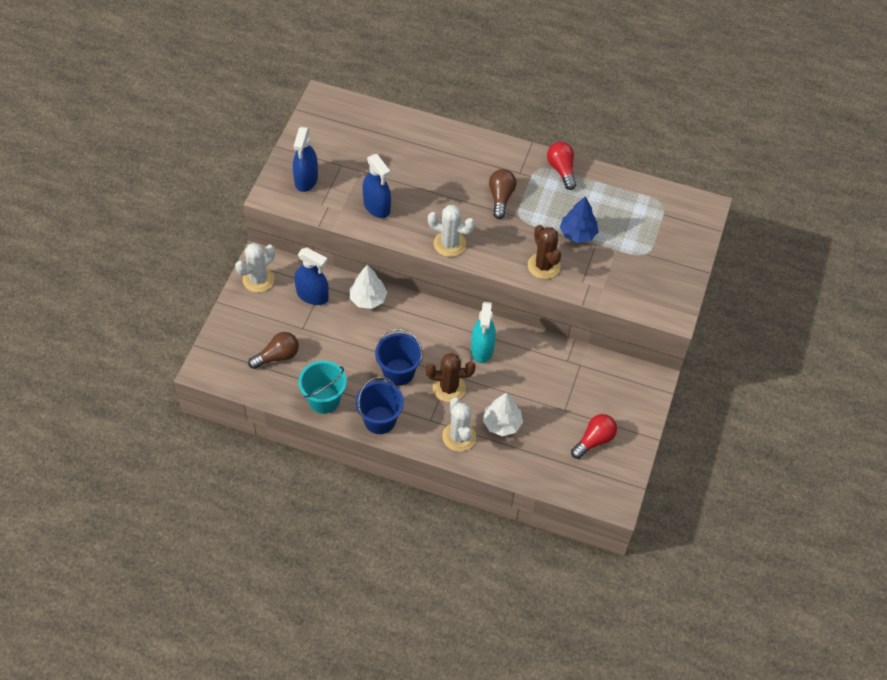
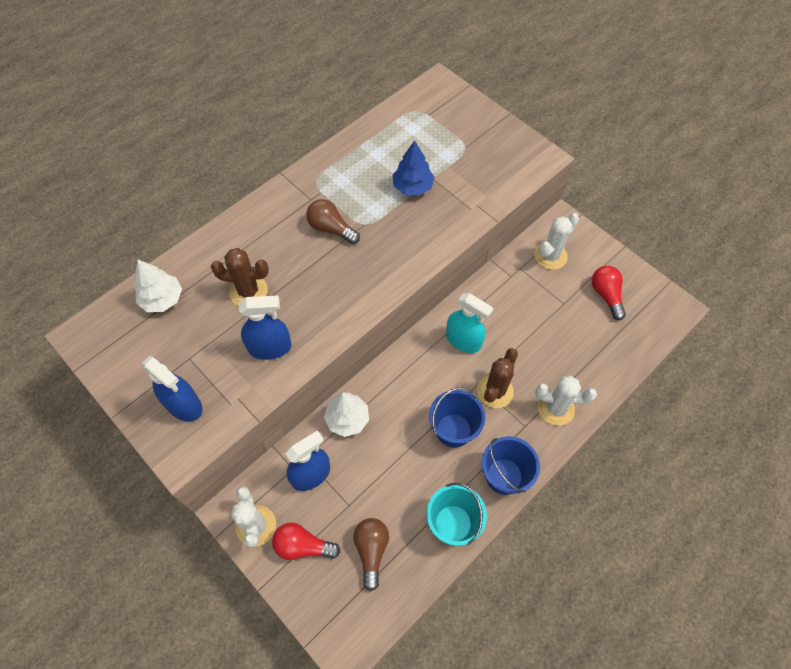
camera: 60 degrees left, 5 degrees up
(449, 244) = (361, 300): white cactus -> white cactus (550, 256)
(502, 423) = (556, 362): white tree -> white tree (162, 299)
(543, 266) = (435, 231): brown cactus -> brown cactus (248, 291)
(561, 170) = (330, 165): red light bulb -> red light bulb (303, 546)

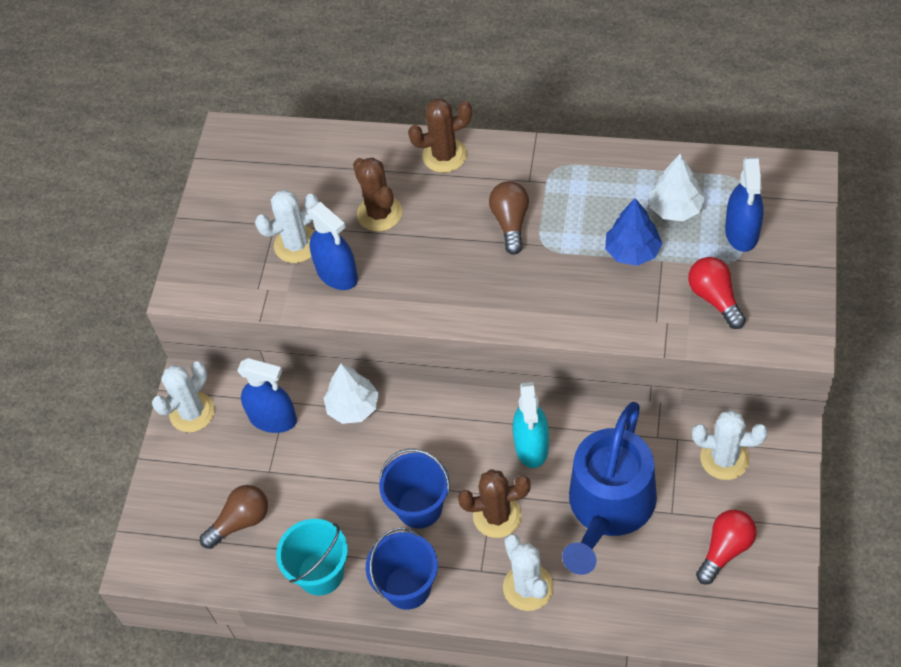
camera: 60 degrees right, 5 degrees down
(162, 299) = (313, 159): white tree -> white tree (675, 208)
(184, 405) = (229, 256): blue spray bottle -> blue spray bottle (742, 232)
(220, 355) = (296, 244): none -> white cactus
(244, 227) = (444, 155): none -> brown cactus
(303, 546) = (202, 463): red light bulb -> red light bulb (715, 298)
(536, 330) = (609, 507): none -> blue watering can

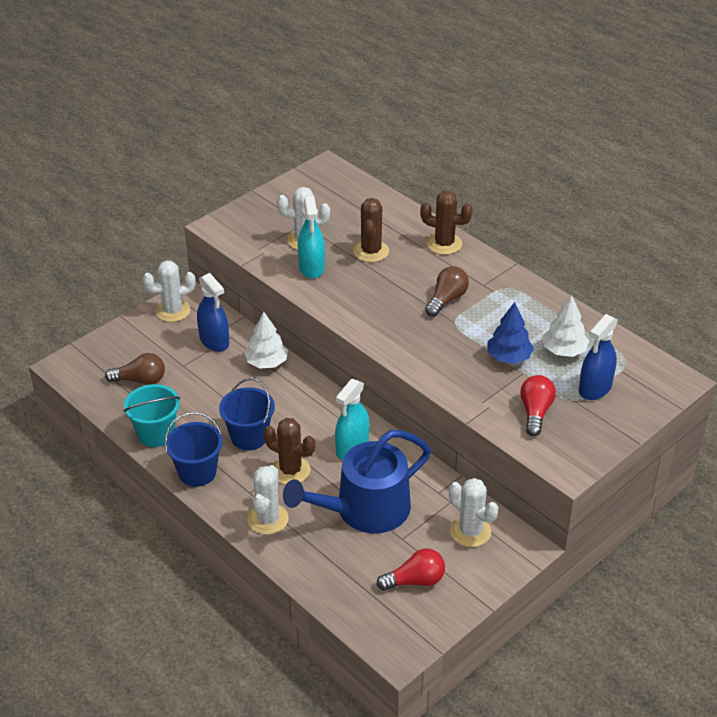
camera: 30 degrees right, 15 degrees down
(337, 274) = (311, 267): blue spray bottle -> turquoise spray bottle

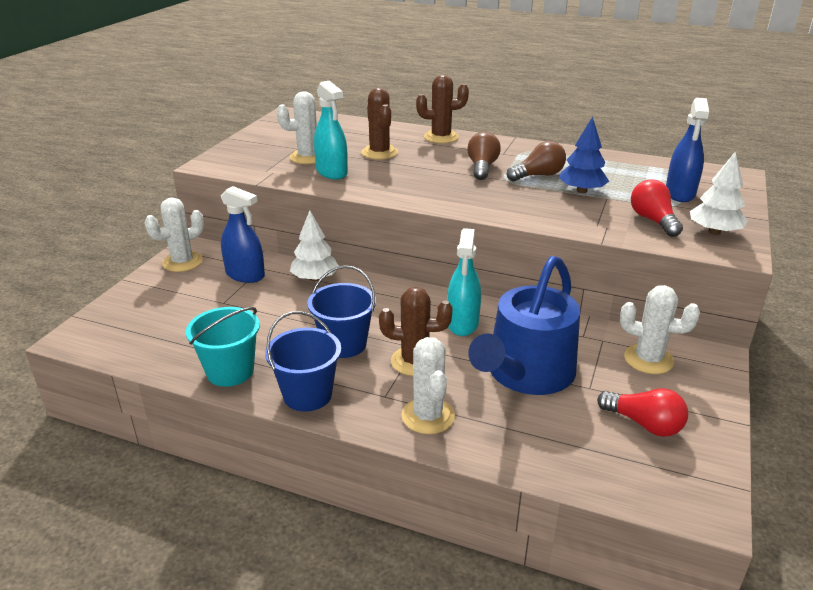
camera: 25 degrees left, 10 degrees down
(140, 380) = (179, 327): brown light bulb -> brown light bulb (538, 175)
(415, 581) = (644, 424): red light bulb -> red light bulb turned 75 degrees clockwise
(564, 350) = (622, 177): white tree -> white tree (714, 232)

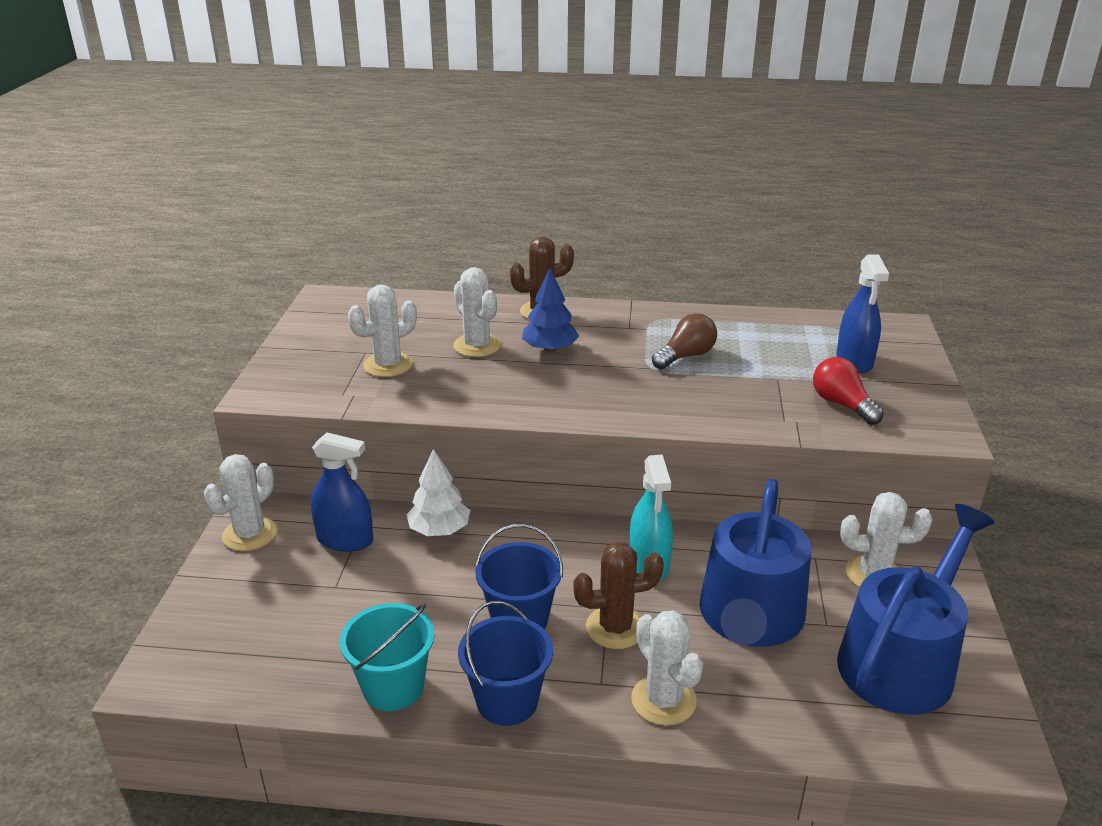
camera: 15 degrees left, 0 degrees up
(332, 172) = (431, 385): turquoise spray bottle -> none
(379, 153) = (477, 346): brown cactus -> white cactus
(482, 168) = (614, 353): brown light bulb -> none
(581, 191) = (745, 372): blue tree -> blue tree (550, 349)
(644, 424) = (901, 660): red light bulb -> blue watering can
(714, 232) = (913, 410): white tree -> none

